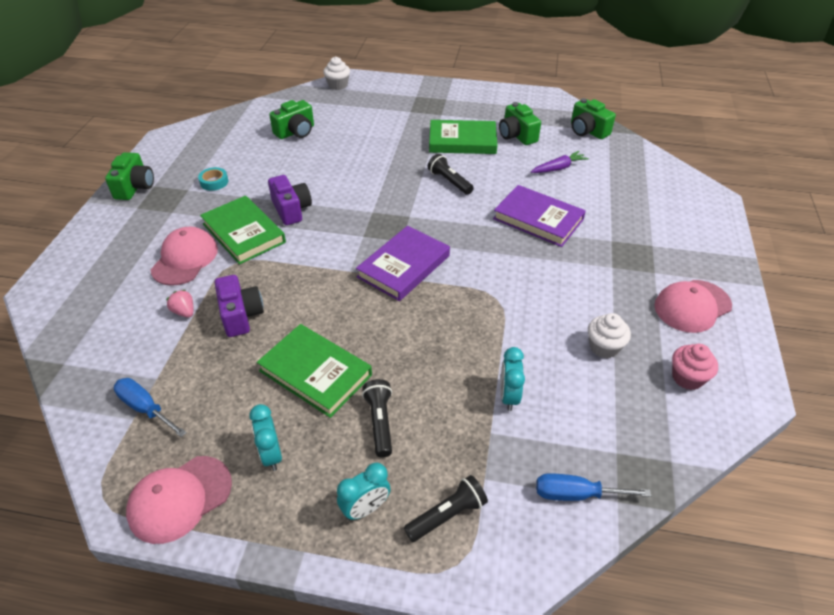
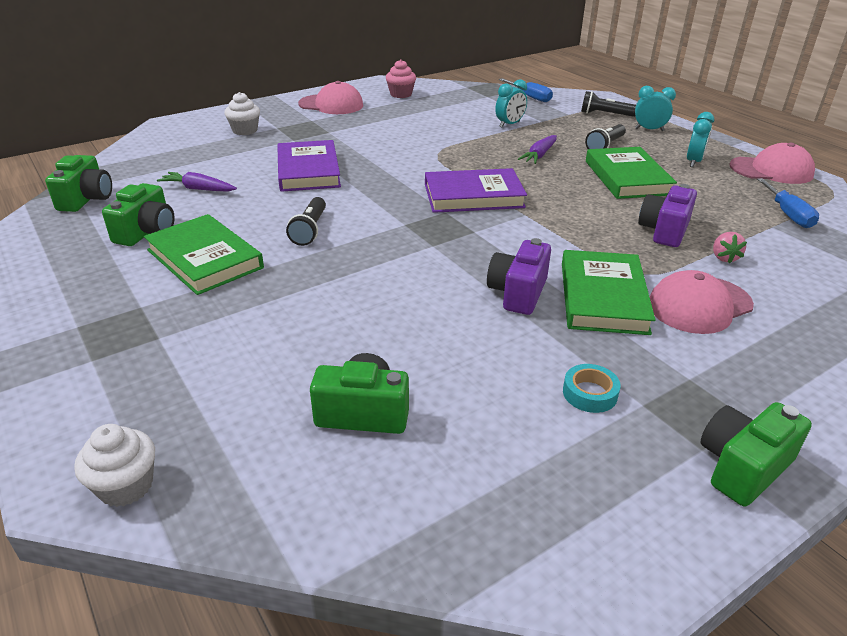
camera: 135 degrees left, 10 degrees down
(419, 356) = (539, 155): none -> purple carrot
(604, 347) = (417, 115): white cupcake -> white cupcake (245, 130)

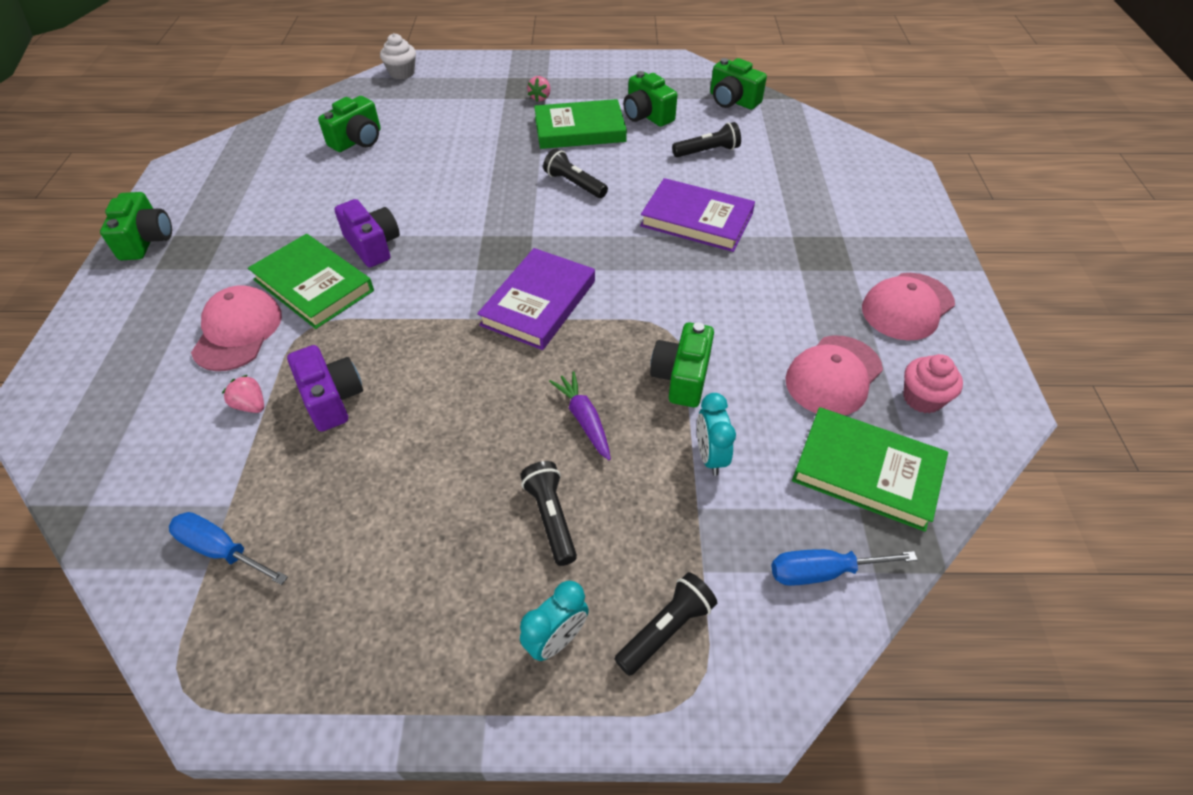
camera: 125 degrees right, 15 degrees up
(143, 310) = (540, 98): none -> pink strawberry
(198, 189) = (707, 151): purple carrot -> black flashlight
(245, 130) = (846, 211): white cupcake -> none
(469, 141) = (682, 377): none -> green camera
(590, 393) = (258, 220): turquoise tape -> none
(627, 177) = (450, 463): green book -> green book (866, 472)
(693, 162) = (413, 586): turquoise clock -> none
(771, 170) = (296, 672): pink cap -> pink cap (833, 376)

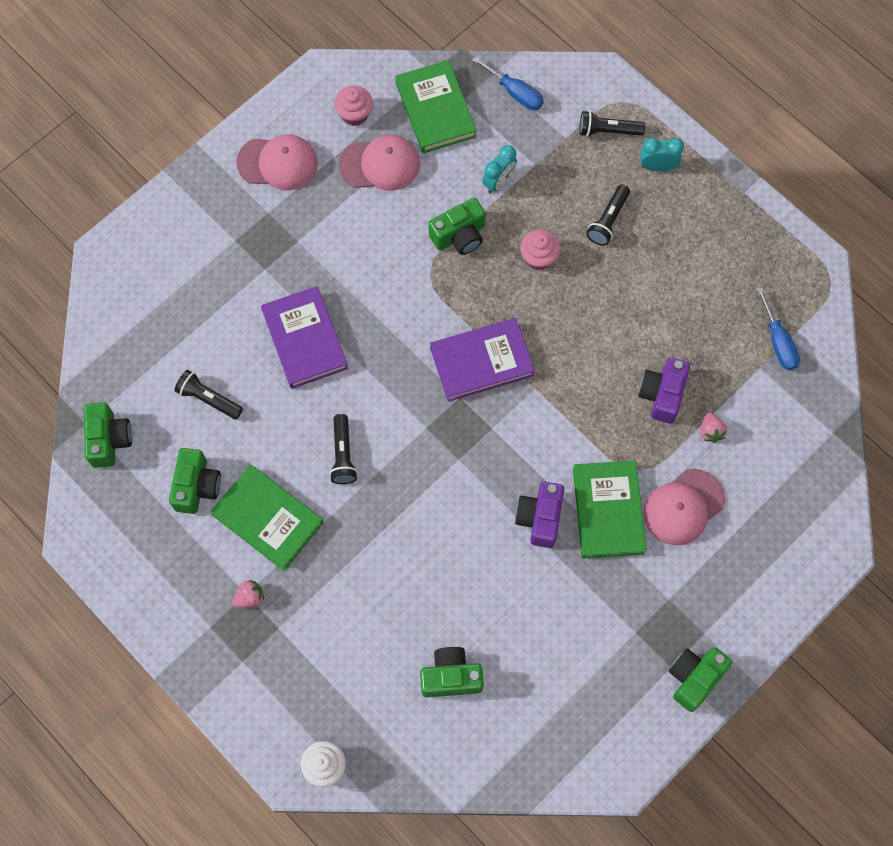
camera: 135 degrees left, 20 degrees up
(584, 420) = (538, 257): purple carrot -> pink cupcake

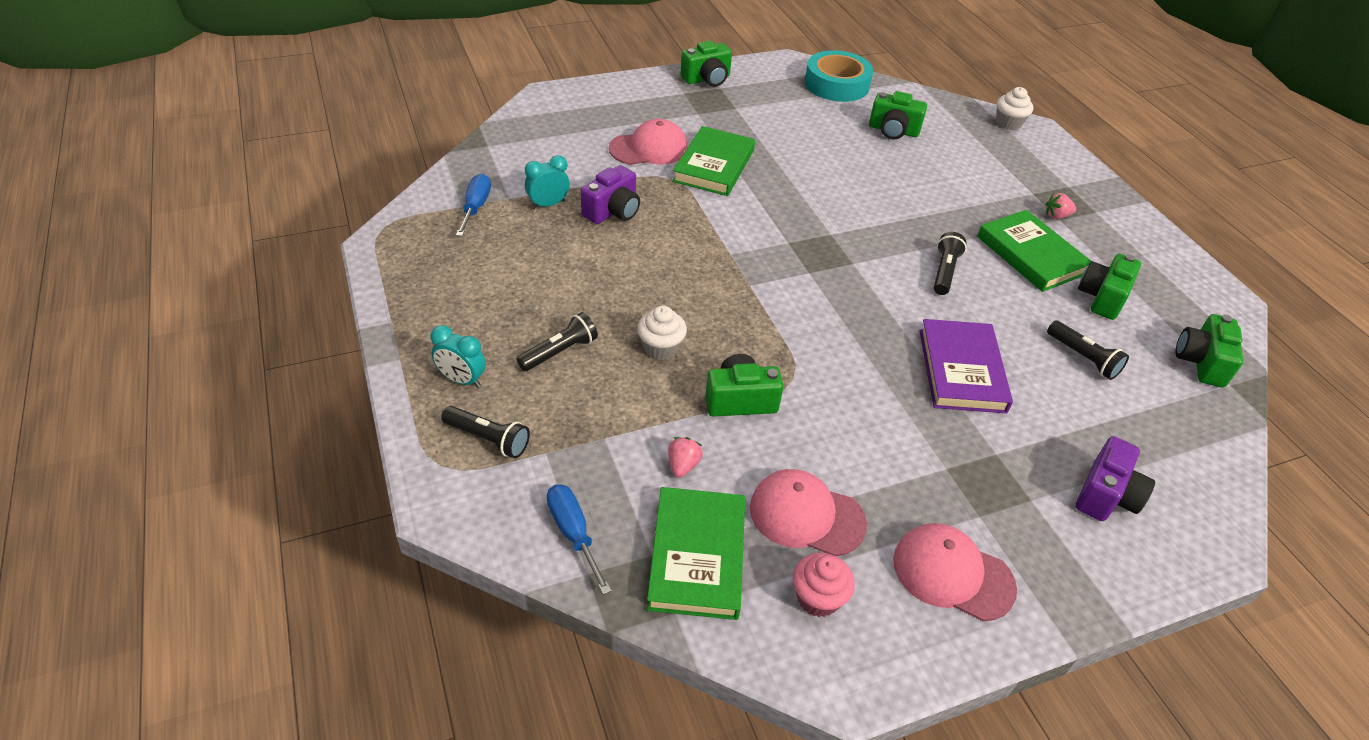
camera: 160 degrees left, 25 degrees down
(482, 362) = (773, 288): purple book -> none
(499, 182) = (661, 436): turquoise clock -> turquoise clock (548, 204)
(538, 257) = (661, 348): pink cupcake -> white cupcake
(540, 518) = (775, 179): purple camera -> purple camera (1106, 495)
(545, 750) = (836, 84): none -> turquoise tape
(710, 431) = (589, 178): pink strawberry -> pink strawberry (683, 465)

